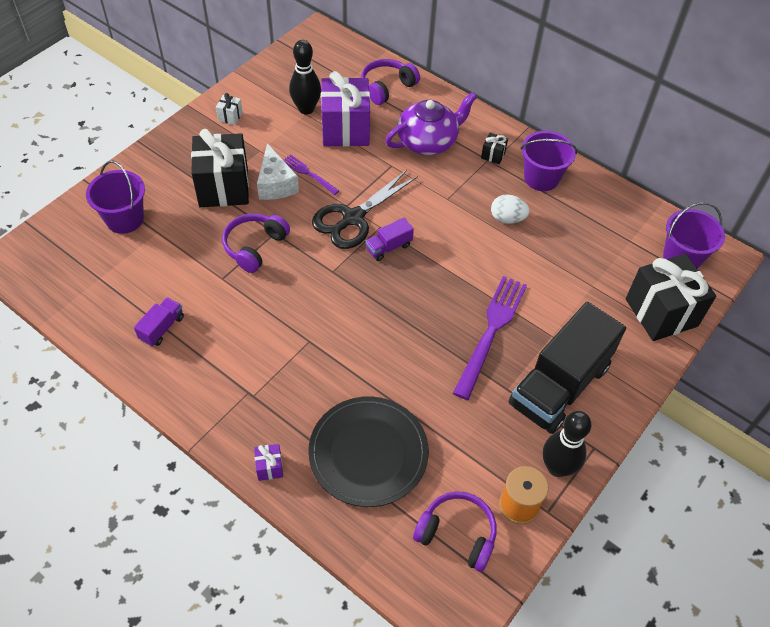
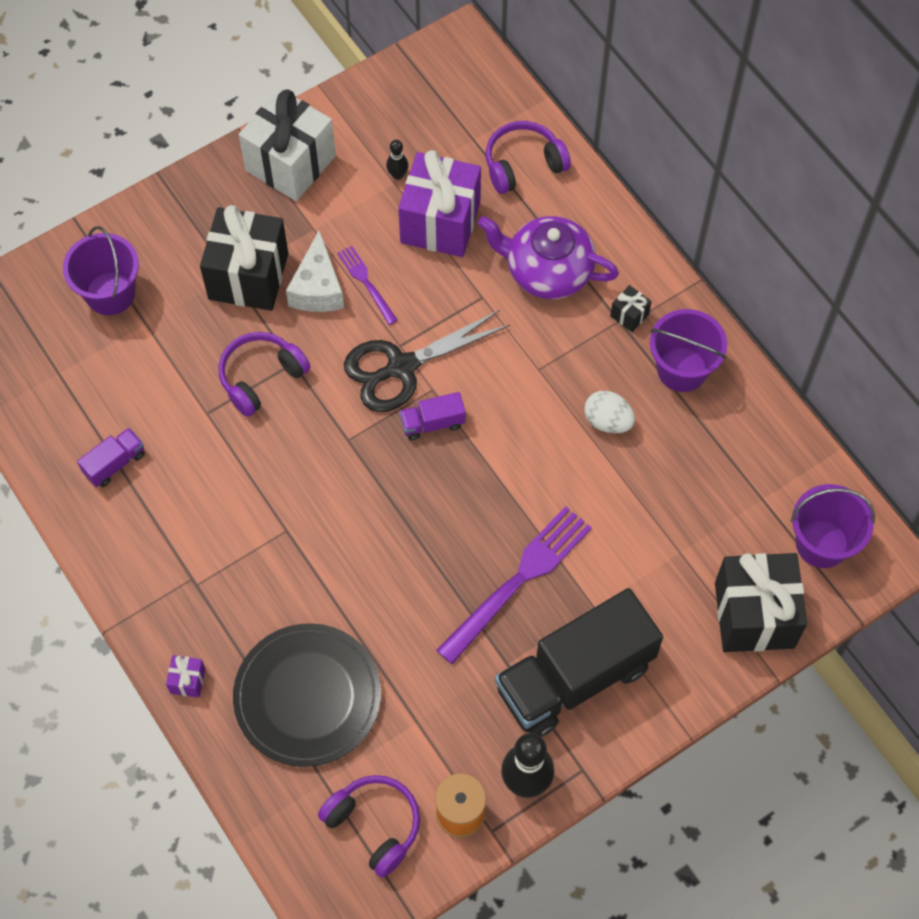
camera: 20 degrees right, 10 degrees up
(230, 116) = (290, 163): white gift -> white gift, size x2.44
(306, 109) = (397, 175): black bowling pin -> black bowling pin, size x0.49
(428, 141) = (547, 271): purple teapot -> purple teapot turned 150 degrees counterclockwise

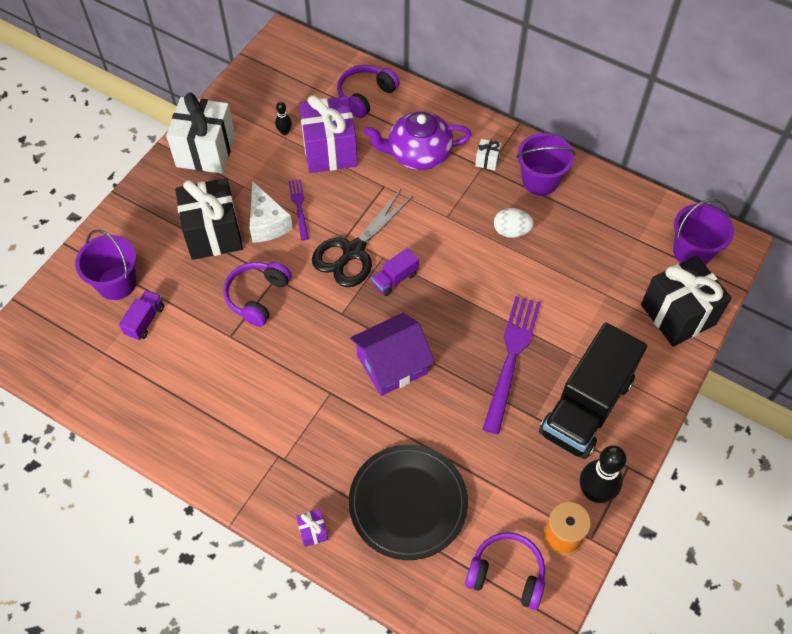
camera: 25 degrees left, 5 degrees down
(115, 463) = (178, 399): purple truck -> purple truck (145, 321)
(366, 282) = (299, 206): purple fork -> purple fork turned 45 degrees clockwise
(374, 527) = (392, 364): none -> purple house
(629, 315) = (487, 161): black gift -> white gift

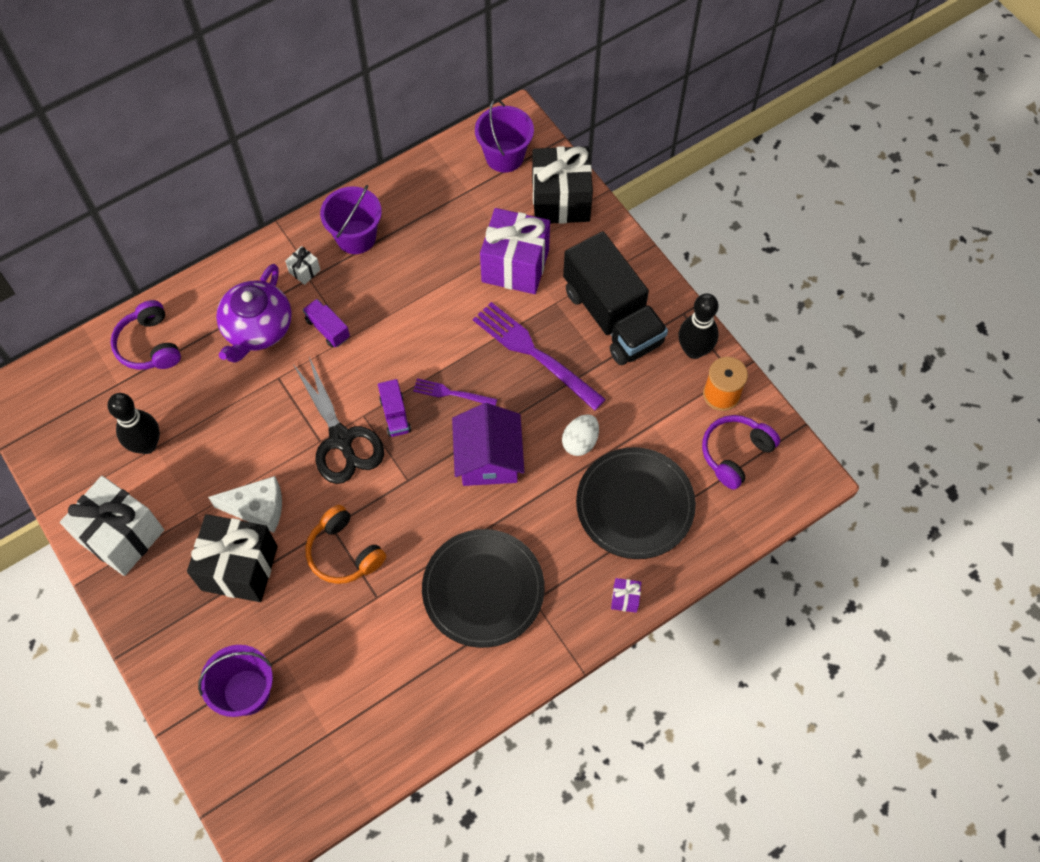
camera: 65 degrees left, 5 degrees up
(145, 321) = (311, 677): purple truck -> purple truck (328, 329)
(257, 296) = (344, 552): purple headphones -> orange headphones
(271, 411) = (483, 589): none -> black plate
(284, 132) = (147, 445): black bowling pin -> black bowling pin, size x2.03
(299, 206) = (255, 469): purple fork -> purple fork (451, 393)
(330, 150) = (200, 410): purple gift -> purple gift (515, 266)
(511, 231) = (399, 289): white egg -> white egg (580, 442)

